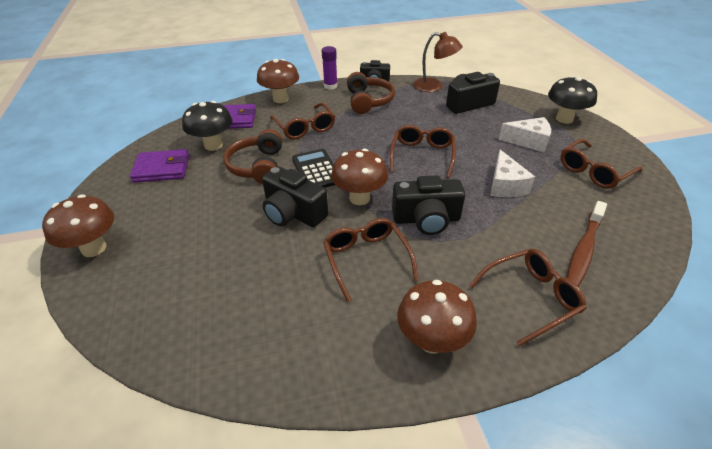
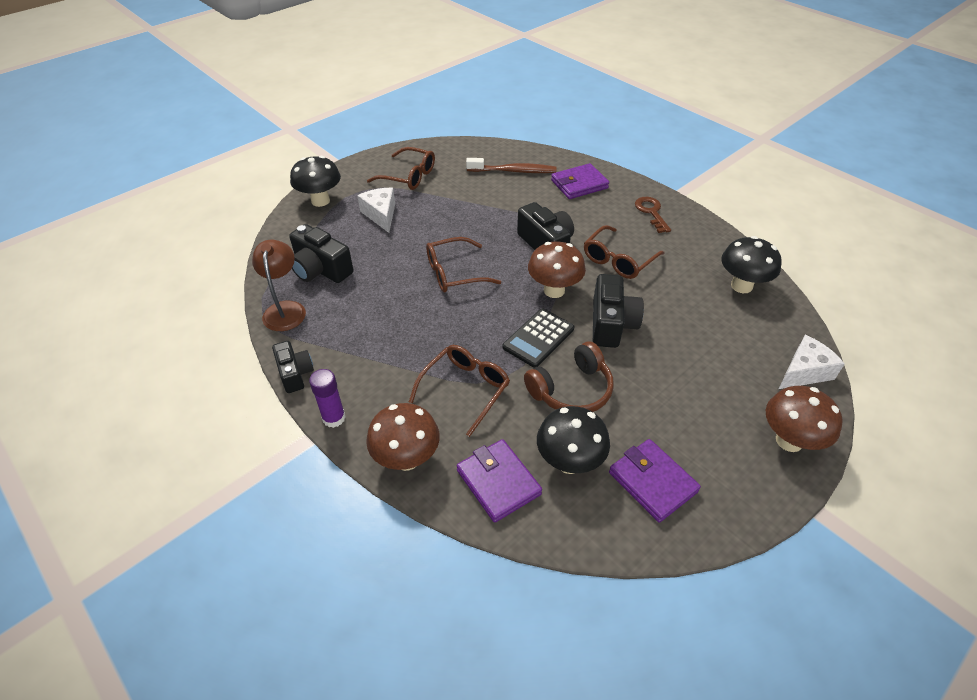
camera: 120 degrees left, 5 degrees up
(245, 343) = (741, 286): none -> black mushroom
(368, 101) = (360, 357): brown headphones -> none
(432, 341) = (651, 212): brown mushroom -> brown key
(505, 185) = (465, 215): white cheese -> white cheese (804, 372)
(531, 298) = (579, 184): brown glasses -> purple wallet

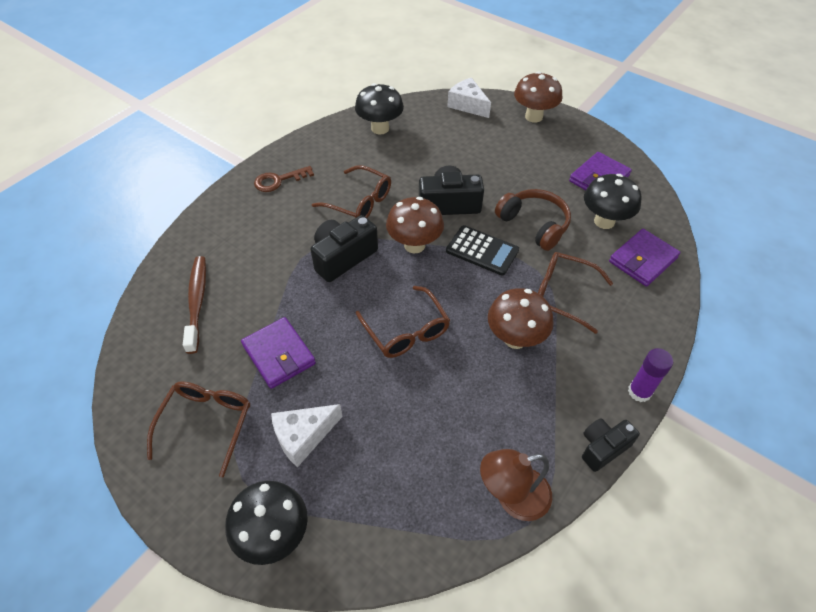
camera: 100 degrees left, 5 degrees up
(321, 269) = (430, 479): black camera -> none
(406, 459) = (653, 323): brown mushroom -> brown mushroom (515, 338)
(579, 184) = (227, 238): purple wallet -> purple wallet (279, 355)

